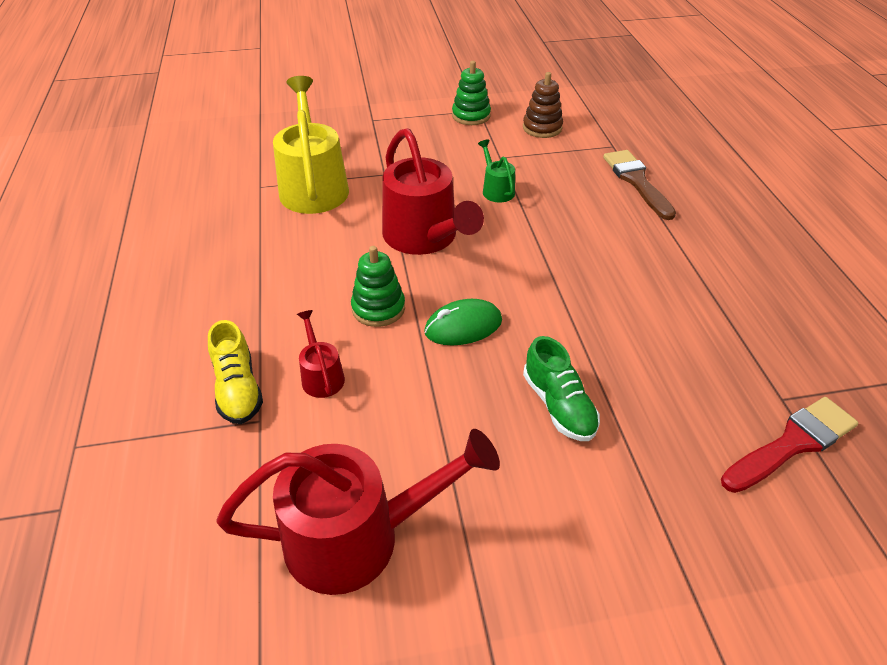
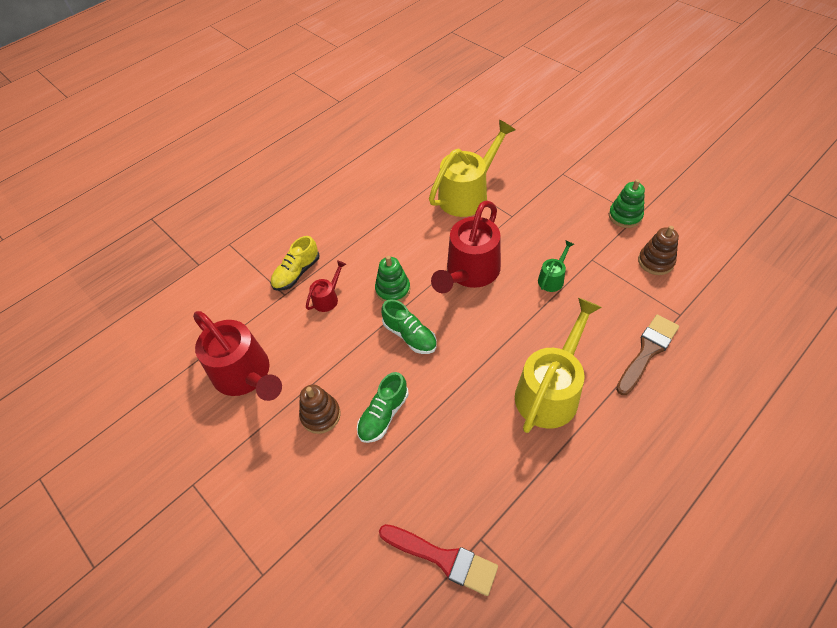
camera: 60 degrees right, 10 degrees up
(463, 326) = (410, 335): green mouse -> green shoe
(507, 472) = (320, 415): none -> brown stacking toy
(632, 258) = (550, 390): none -> yellow watering can

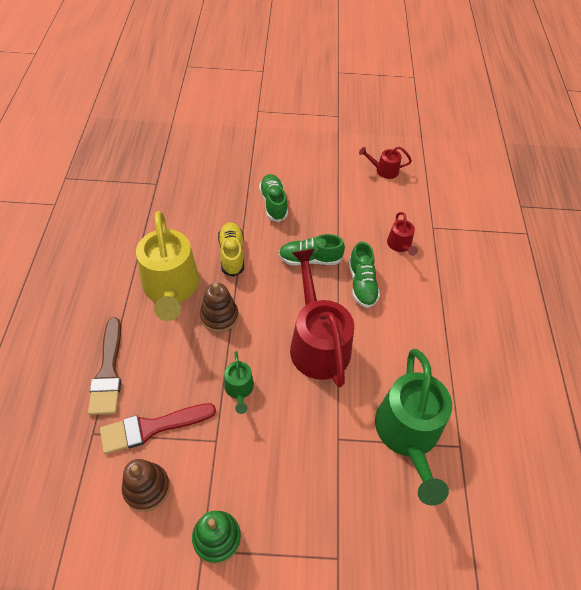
camera: 130 degrees right, 0 degrees up
(246, 375) = (383, 170): red watering can -> red watering can, size x0.46
(296, 273) = (447, 247): yellow shoe -> yellow shoe (232, 254)
(320, 415) = (311, 180): brown stacking toy -> brown stacking toy (219, 316)
(393, 289) = (362, 284): green stacking toy -> green shoe
(443, 558) = (171, 165): red brush -> red brush (152, 428)
(468, 194) = (408, 435): yellow watering can -> green watering can

